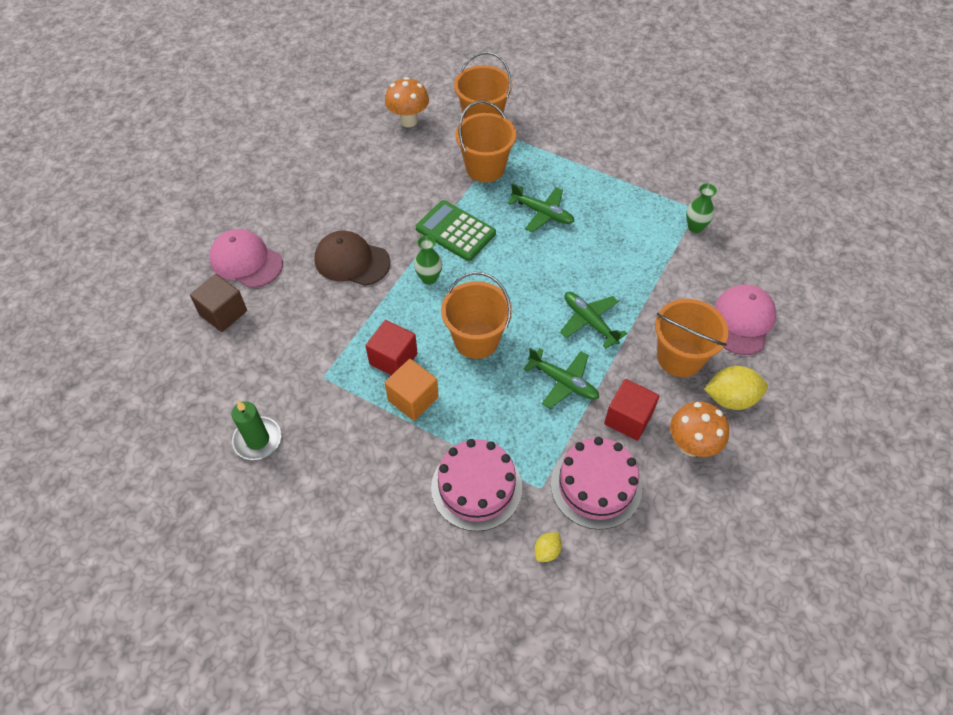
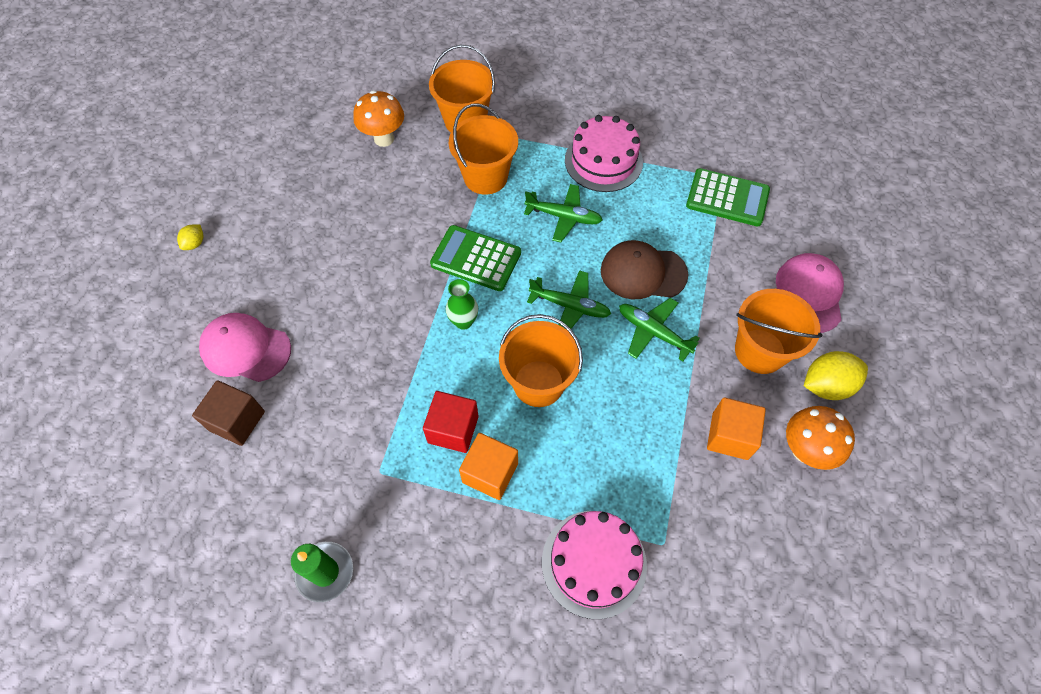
camera: 15 degrees left, 5 degrees up
(352, 261) = (370, 321): brown cap -> brown cap (643, 272)
(547, 551) = (694, 619): yellow lemon -> yellow lemon (195, 243)
(563, 382) = (648, 410): green plane -> green plane (569, 306)
(596, 486) = (721, 525): pink cake -> pink cake (603, 161)
(628, 418) = (730, 436): red cube -> orange cube
(695, 227) = (727, 198): green vase -> green calculator

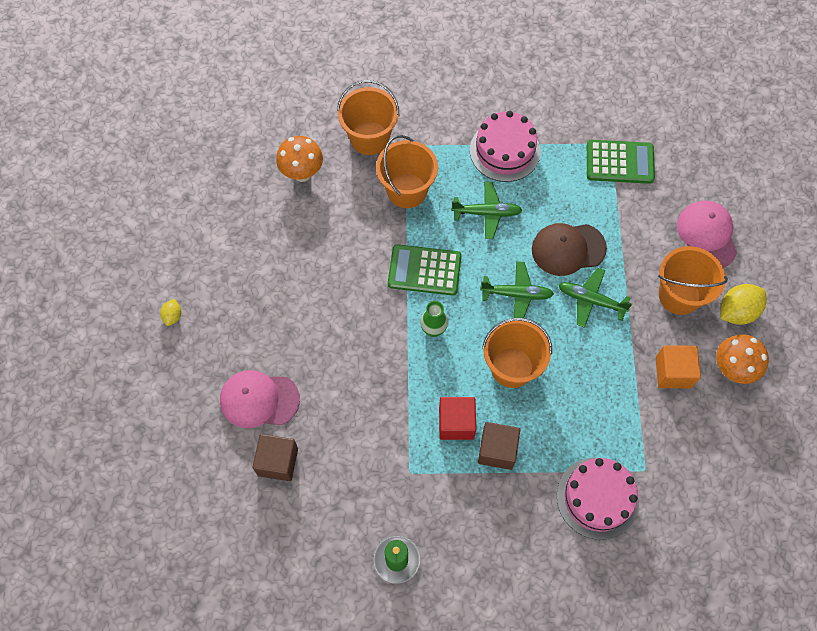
camera: 15 degrees left, 5 degrees up
(490, 473) = (497, 450): orange cube -> brown cube

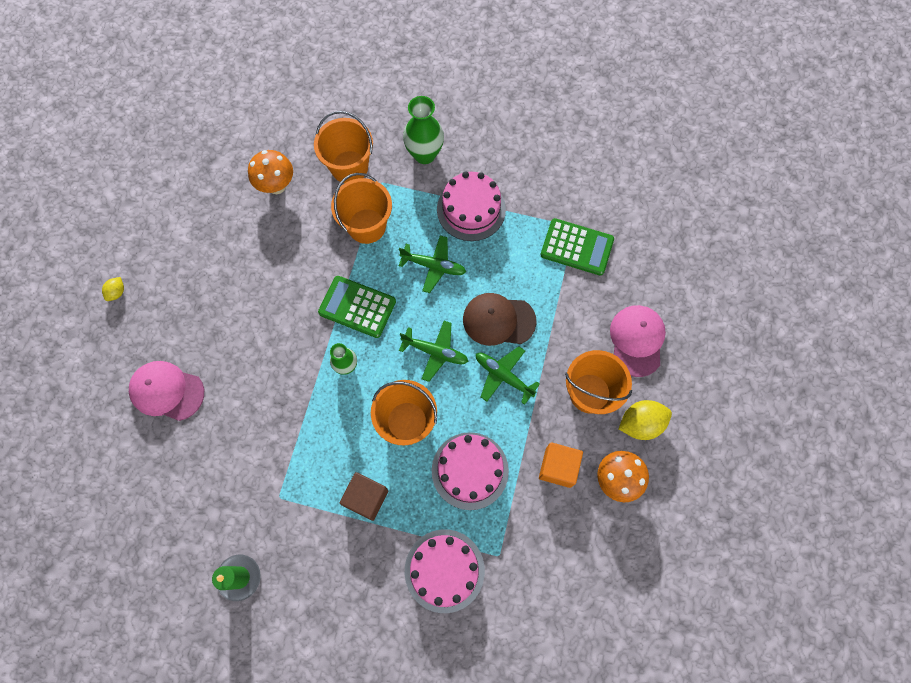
camera: 15 degrees right, 5 degrees up
(278, 462) = (164, 454): brown cube -> none
(440, 109) = (424, 154): none -> green vase
(456, 423) = (337, 461): red cube -> none
(589, 397) = (470, 470): none -> pink cake

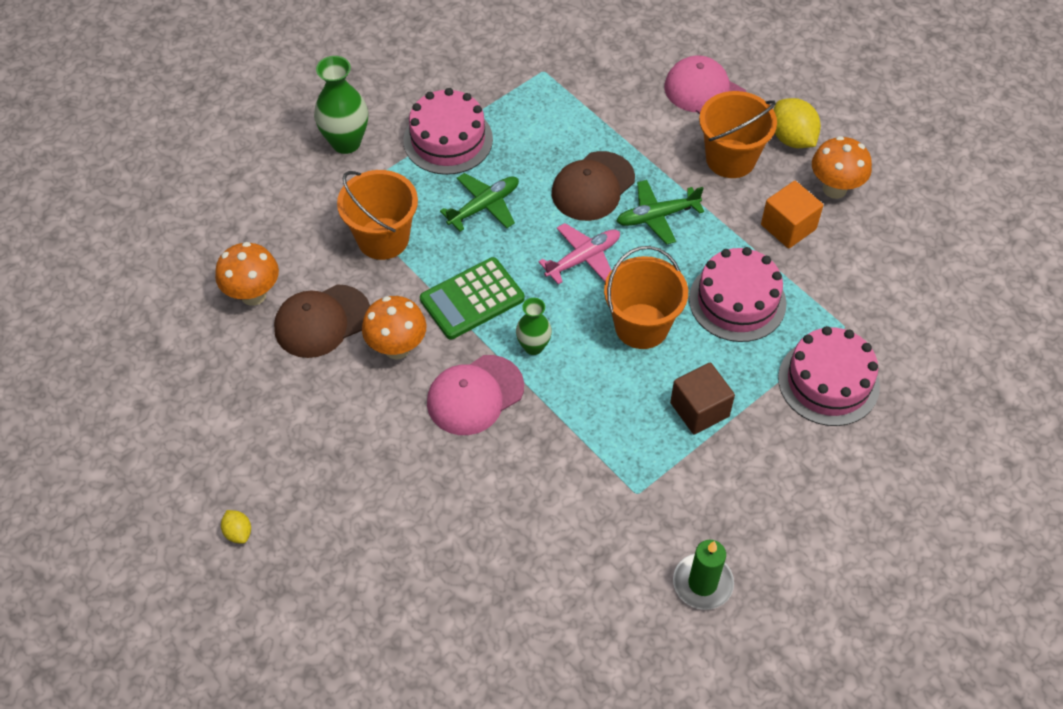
camera: 55 degrees left, 15 degrees down
(167, 391) = (416, 543): pink cap -> pink cap (475, 395)
(283, 235) = (322, 321): none -> brown cap
(292, 289) = (397, 348): none -> orange mushroom
(349, 167) = (296, 215): orange bucket -> none
(435, 352) = (583, 259): green plane -> pink plane
(577, 247) = (568, 81): green calculator -> none
(640, 423) = (792, 138): yellow lemon -> yellow lemon turned 45 degrees counterclockwise

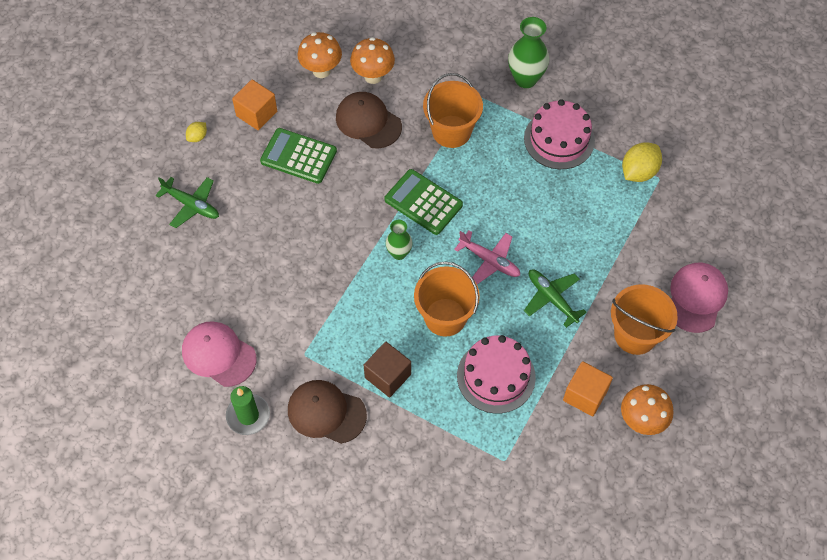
camera: 70 degrees right, 5 degrees up
(239, 447) = (256, 113): none -> orange cube
(335, 415) = (298, 156): none -> green calculator
(397, 348) = (364, 172): orange mushroom -> orange mushroom (321, 70)
(475, 395) = (345, 230): pink cap -> pink cap (218, 355)
(484, 206) = (508, 182): green plane -> green plane (191, 205)
(593, 186) = (560, 247): brown cap -> brown cap (326, 412)
(792, 138) = (680, 375): yellow lemon -> yellow lemon (638, 172)
(828, 382) = (447, 460): pink cake -> none

